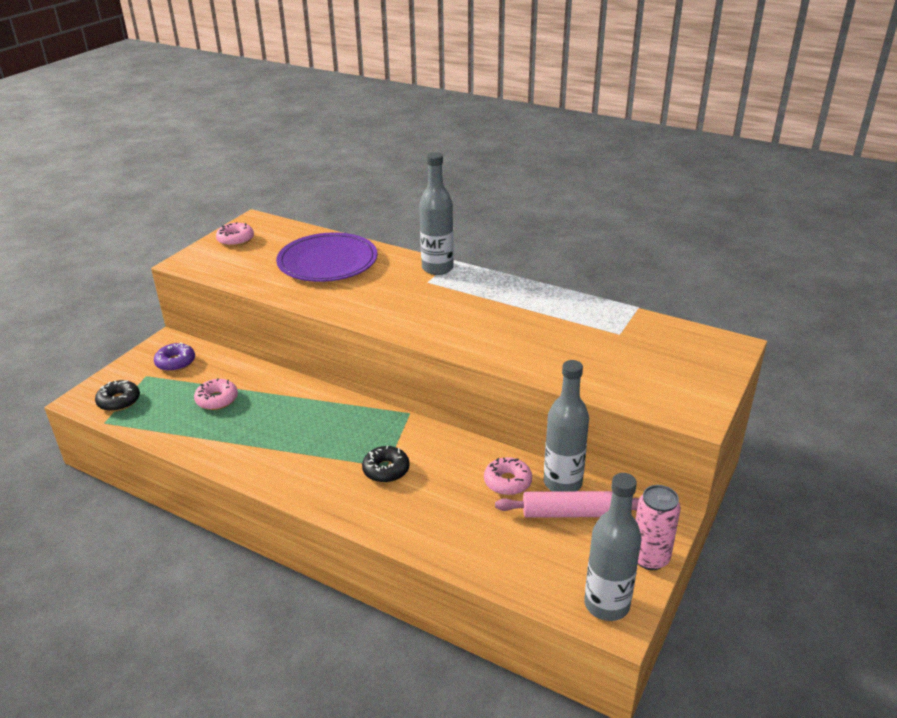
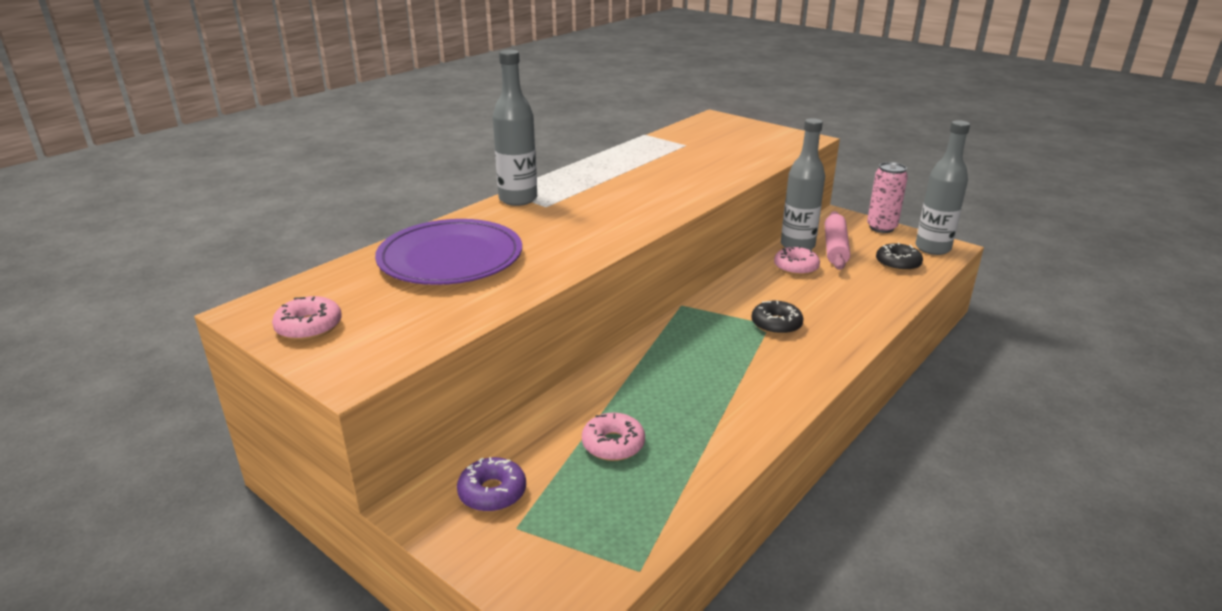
camera: 80 degrees left, 5 degrees down
(119, 401) = (582, 556): black donut -> black donut (897, 264)

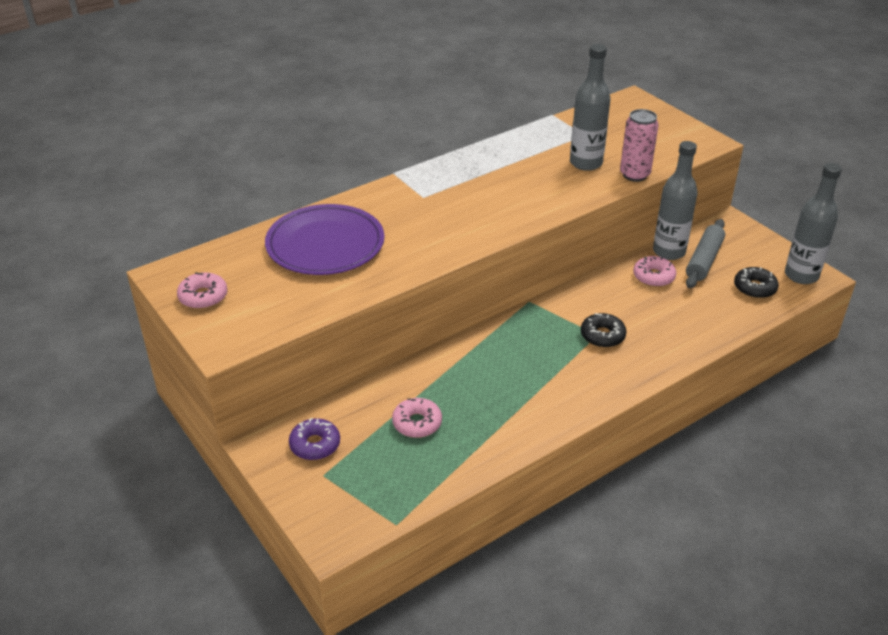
camera: 15 degrees right, 10 degrees up
(518, 199) = (402, 185): grey bottle -> grey bottle (586, 163)
(835, 248) = (704, 260): pink rolling pin -> grey rolling pin
(881, 228) = (765, 242): pink can -> pink can (634, 175)

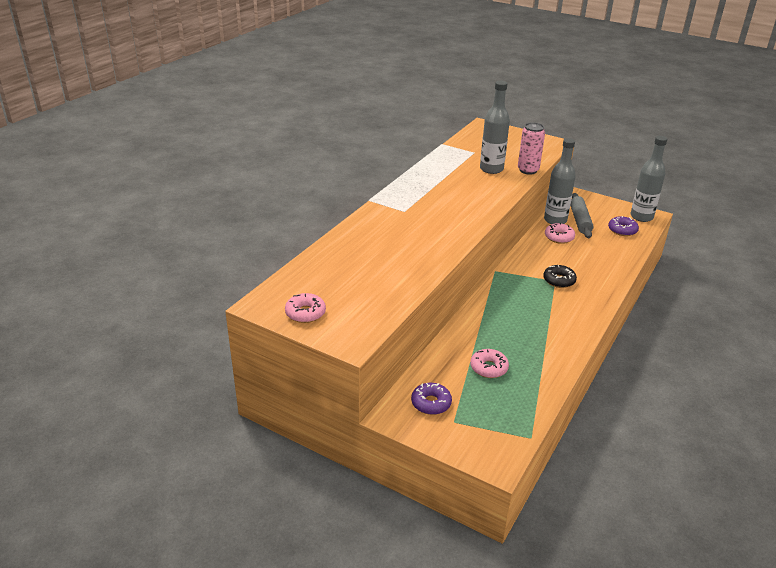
camera: 25 degrees left, 5 degrees down
(325, 244) = (364, 256): purple plate -> none
(754, 288) = (622, 230): black donut -> purple donut

